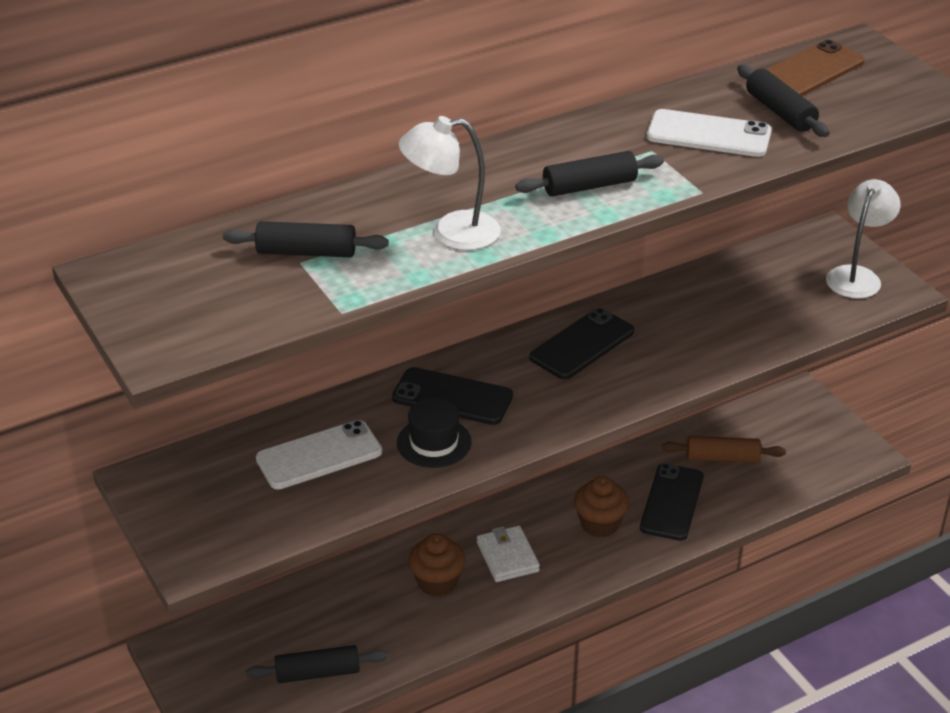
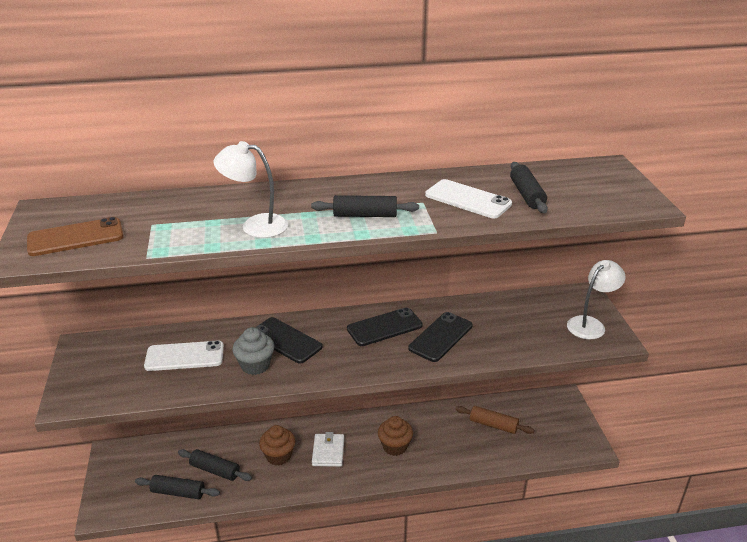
camera: 20 degrees right, 5 degrees down
(306, 252) = (160, 219): black rolling pin -> black rolling pin (215, 470)
(434, 442) = (255, 365): black hat -> grey cupcake
(672, 502) = (447, 445): black phone -> black phone (441, 337)
(811, 71) = (565, 175): brown phone -> brown phone (75, 237)

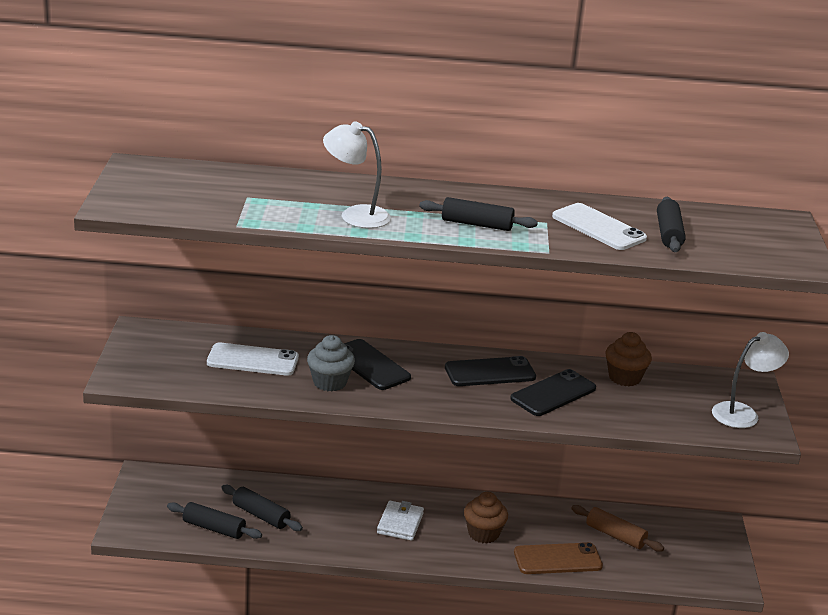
camera: 10 degrees right, 5 degrees down
(75, 237) = (168, 197): brown phone -> brown phone (557, 559)
(278, 456) = (339, 516): brown cupcake -> brown cupcake (624, 378)

